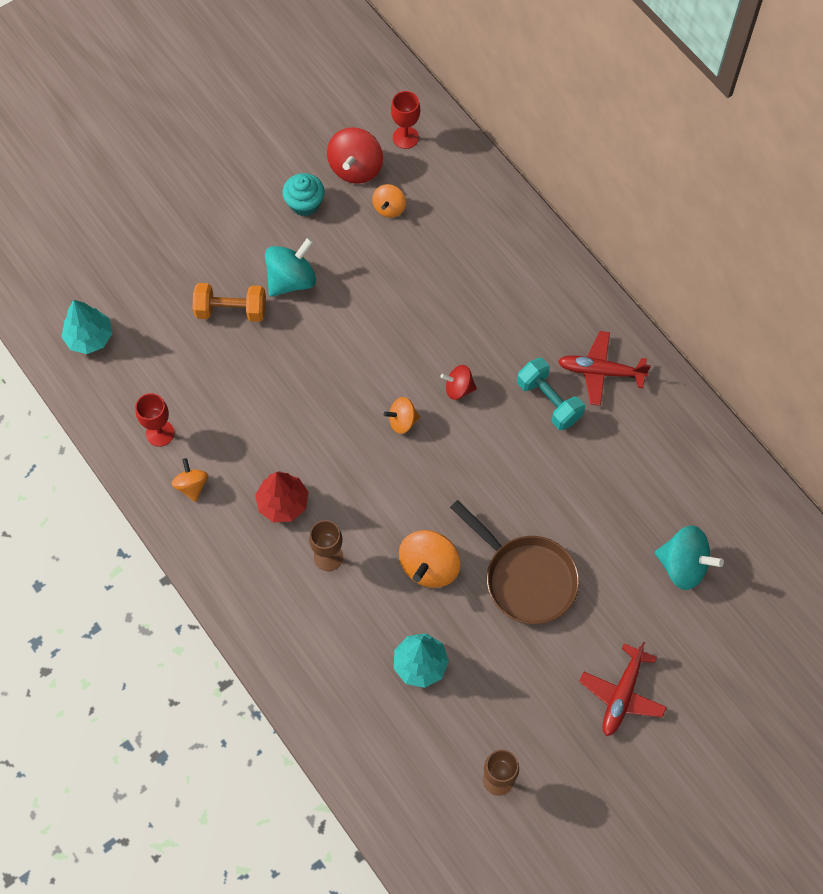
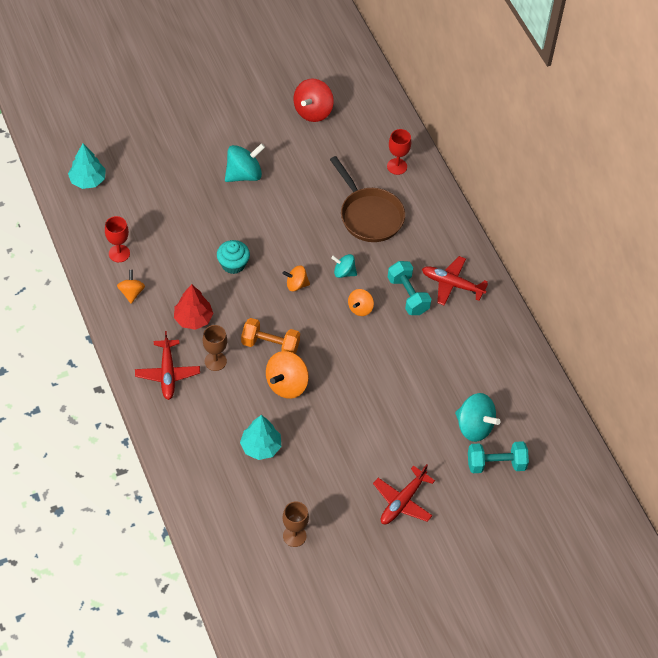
camera: 10 degrees right, 10 degrees down
(231, 310) = (194, 185): orange dumbbell -> orange dumbbell (270, 345)
(271, 590) = (167, 373): none -> red plane
(304, 203) = (269, 127): turquoise cupcake -> turquoise cupcake (233, 264)
(389, 208) = (329, 143): orange spinning top -> orange spinning top (360, 308)
(405, 137) = (355, 99): red goblet -> red goblet (397, 166)
(458, 388) = (344, 272): red spinning top -> turquoise spinning top
(525, 578) = (355, 408): brown pan -> brown pan (369, 215)
(724, 611) = (496, 464): none -> turquoise dumbbell

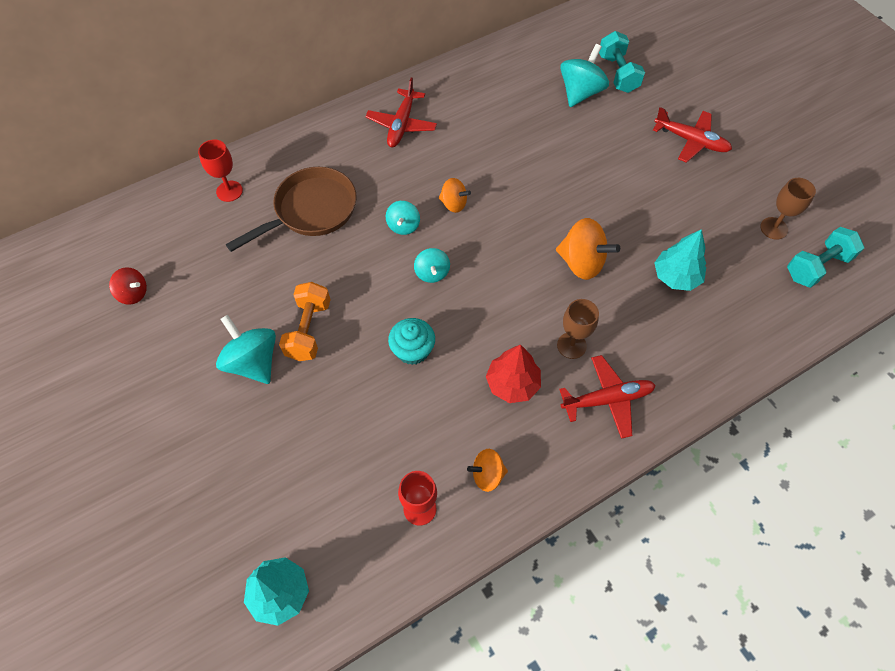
camera: 95 degrees left, 5 degrees up
(270, 345) = (530, 288): orange dumbbell -> orange dumbbell (309, 330)
(296, 285) = (432, 273): orange spinning top -> turquoise spinning top
(313, 111) = (133, 293): red spinning top -> red spinning top, size x0.60
(408, 295) = (425, 162): turquoise dumbbell -> turquoise dumbbell (817, 267)

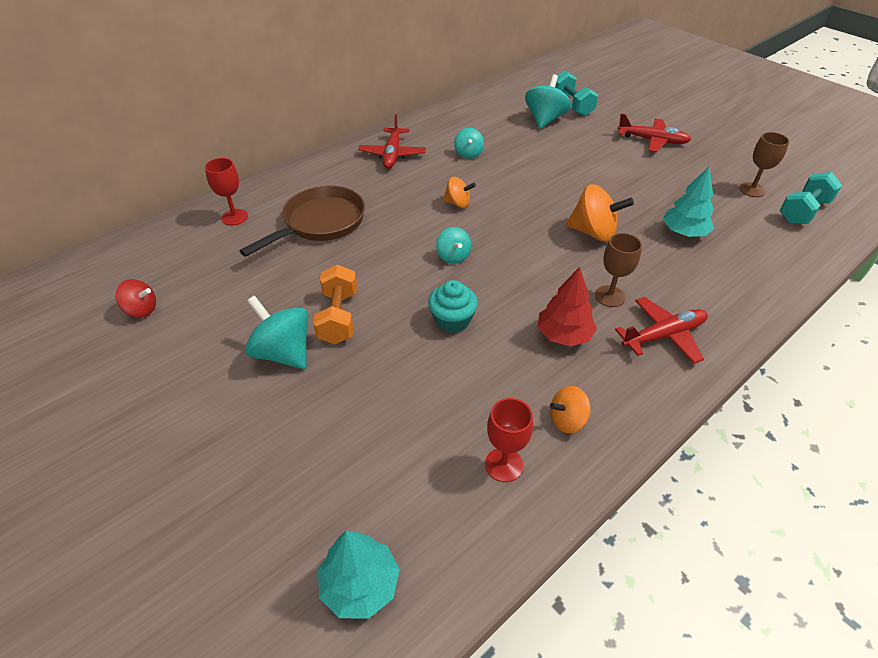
camera: 10 degrees left, 15 degrees down
(403, 226) = (414, 224): turquoise spinning top -> turquoise spinning top (468, 154)

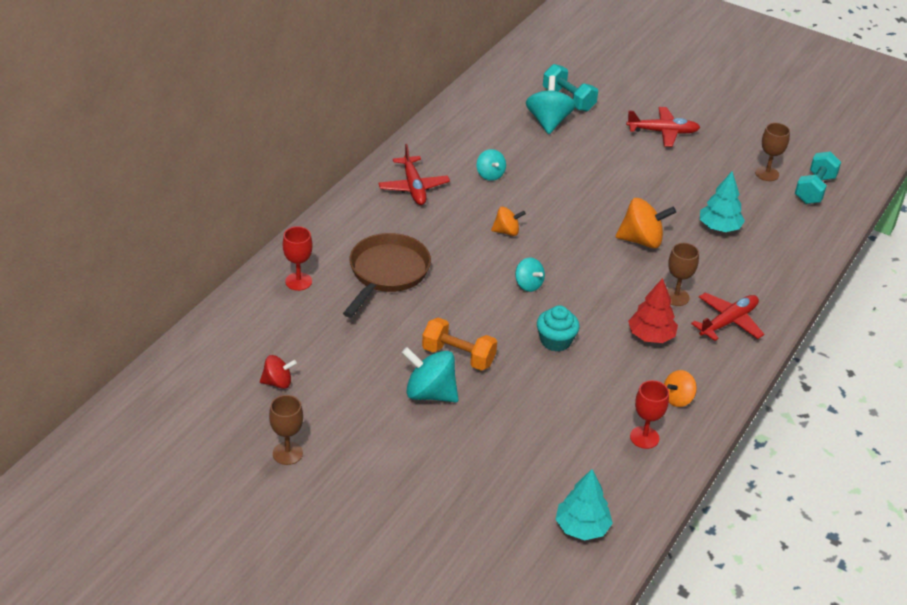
camera: 20 degrees left, 5 degrees down
(90, 390) = (287, 453): none -> brown goblet
(339, 317) = (458, 356): orange dumbbell -> orange dumbbell turned 45 degrees counterclockwise

